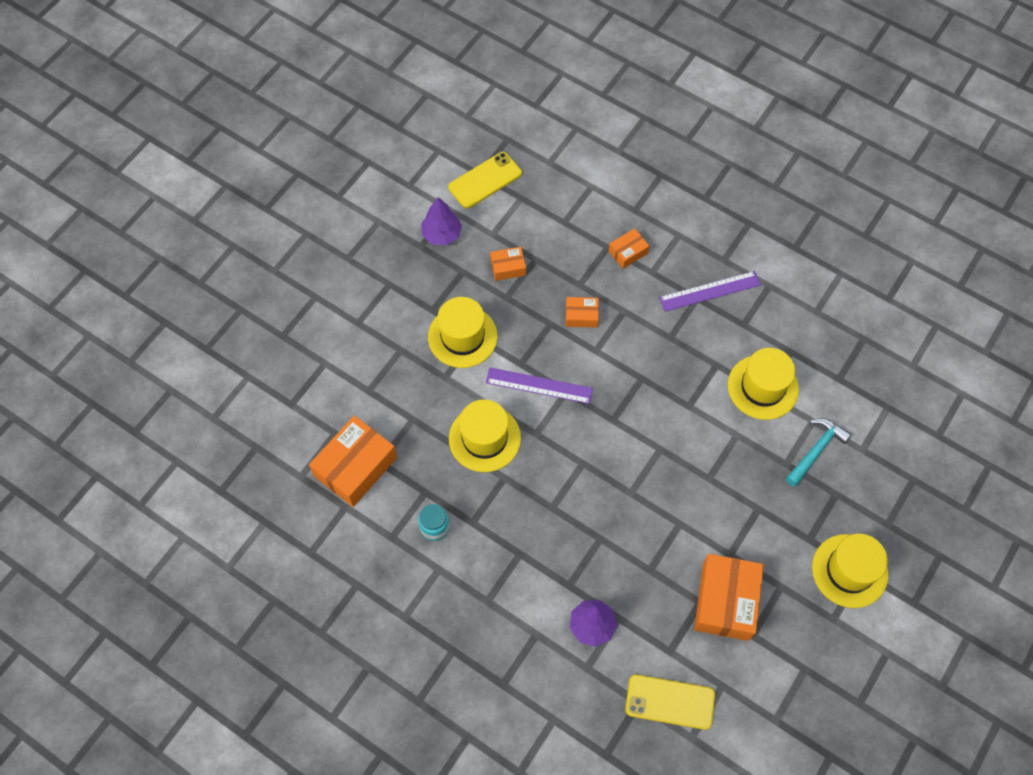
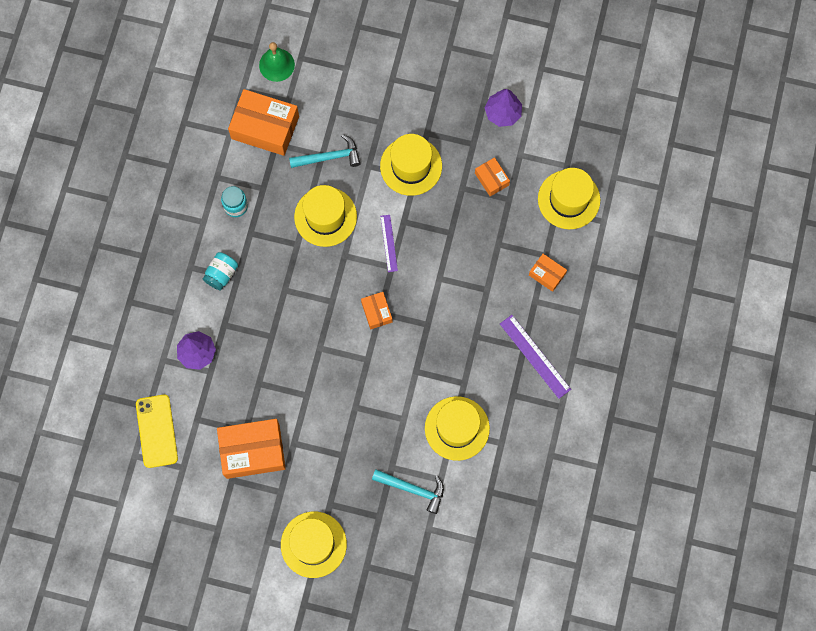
camera: 70 degrees right, 10 degrees up
(288, 431) = (276, 65): none -> green bell
(418, 412) = (329, 157): none -> turquoise hammer
(485, 180) = (572, 129): yellow phone -> none
(508, 569) = (221, 274): none -> turquoise jar
(539, 385) = (389, 243): purple ruler -> purple ruler, size x0.63
(557, 207) = (569, 199): none -> yellow hat
(581, 316) = (468, 255): orange box -> orange box (376, 312)

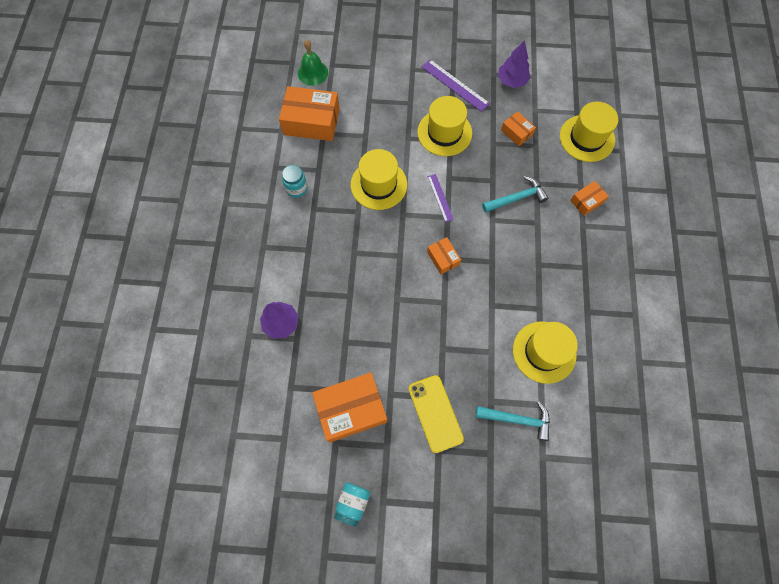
camera: 10 degrees left, 5 degrees down
(157, 431) = (252, 406): yellow phone -> yellow phone (435, 413)
(221, 274) = (293, 248): turquoise jar -> turquoise jar (353, 503)
(313, 544) = (431, 496): yellow hat -> none
(329, 157) = (372, 136): turquoise hammer -> turquoise hammer (517, 198)
(535, 356) = (597, 273): purple ruler -> purple ruler (455, 85)
(547, 274) = (586, 201): orange box -> orange box turned 60 degrees counterclockwise

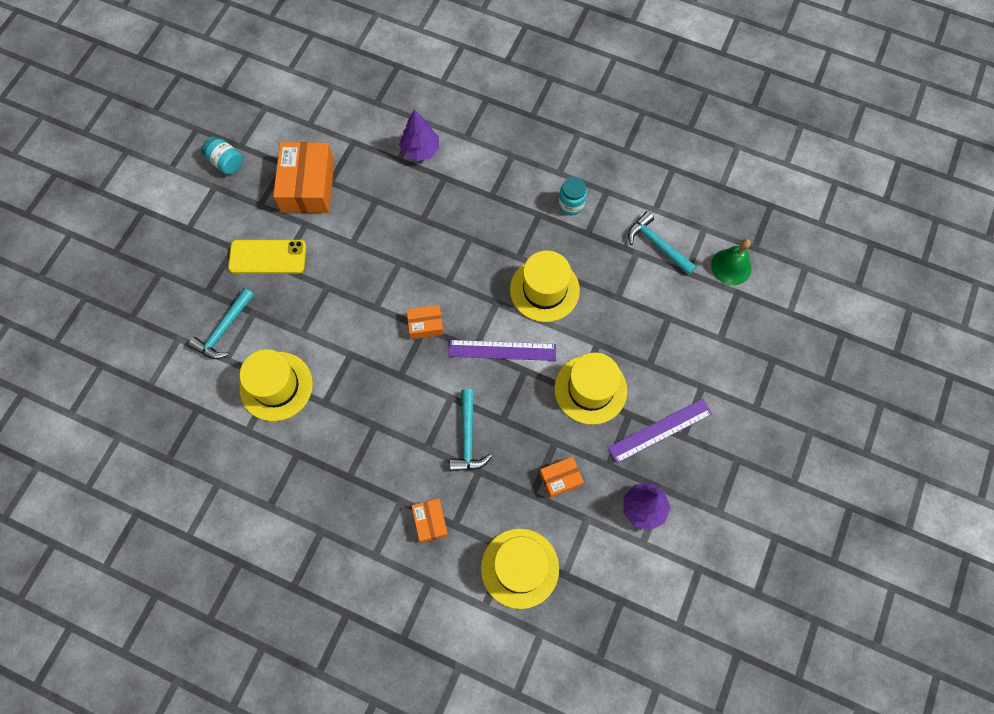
camera: 110 degrees right, 0 degrees up
(311, 121) = (657, 244): orange box -> turquoise hammer
(440, 197) = (502, 350): purple ruler -> purple ruler, size x1.59

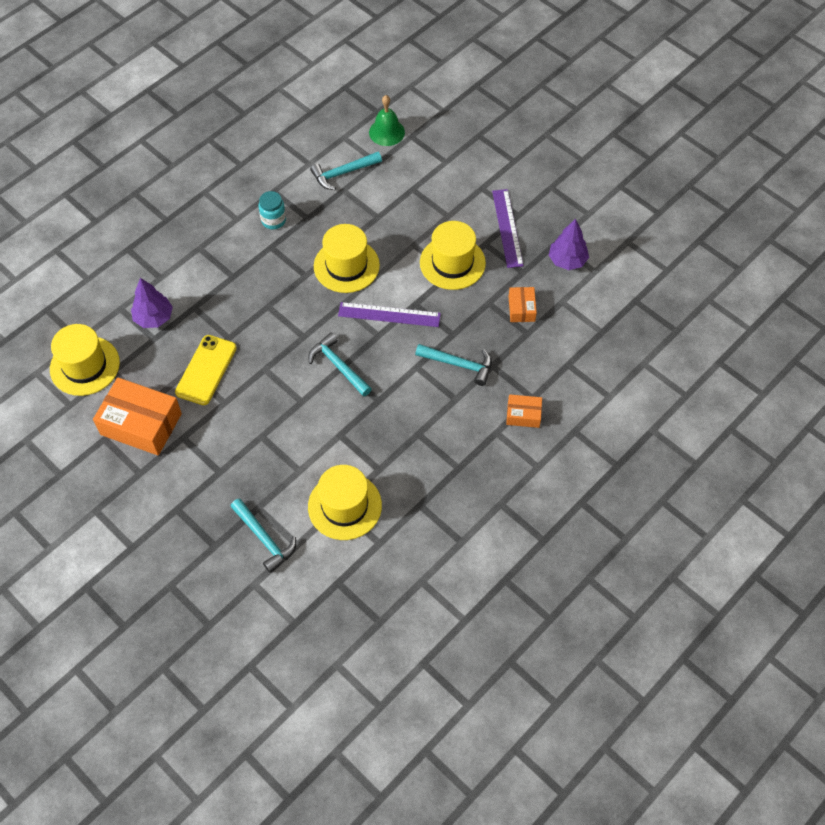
camera: 70 degrees left, 10 degrees down
(226, 162) = (72, 492): turquoise jar -> none
(267, 257) = (203, 480): yellow phone -> yellow phone (206, 370)
(425, 325) = (338, 366): orange box -> turquoise hammer
(502, 350) = (389, 314): purple ruler -> purple ruler turned 75 degrees clockwise
(520, 568) = (586, 361): yellow hat -> yellow hat (85, 366)

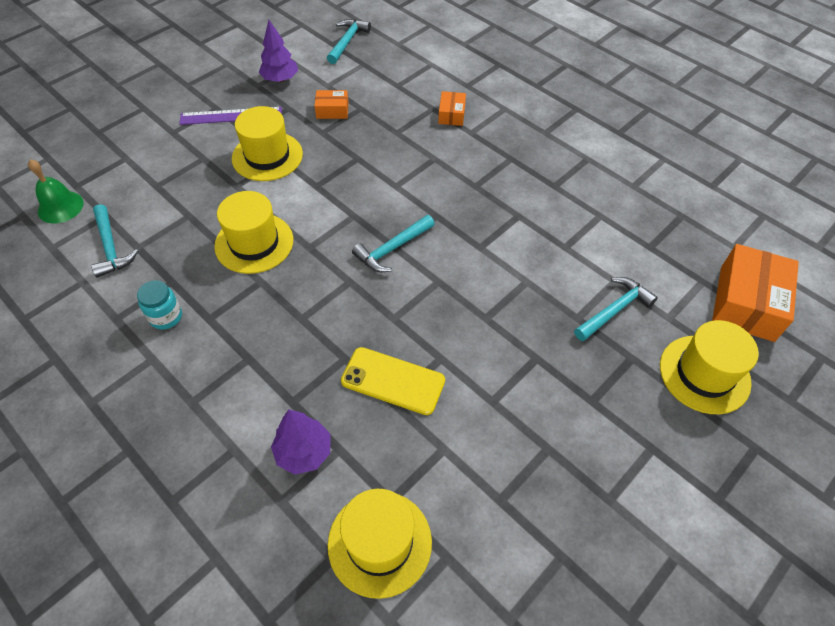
camera: 90 degrees left, 5 degrees down
(141, 424) = (475, 453): orange box -> orange box (746, 303)
(344, 506) = (564, 242): yellow hat -> yellow hat (704, 374)
(389, 314) = (328, 206): purple ruler -> none
(459, 364) = (395, 154): turquoise hammer -> turquoise hammer (347, 41)

